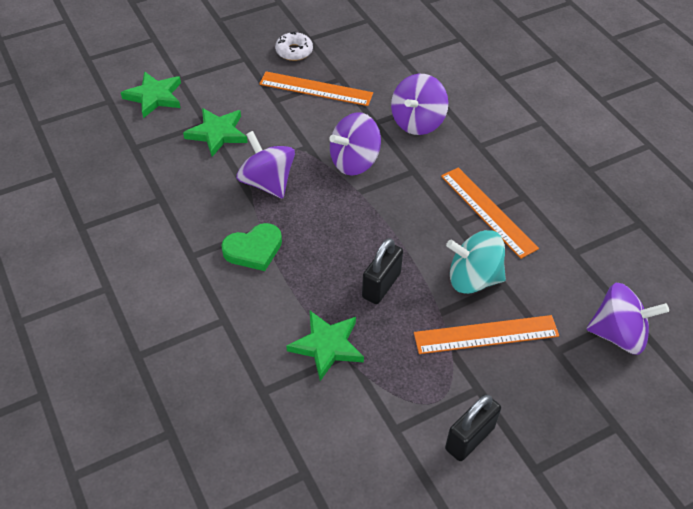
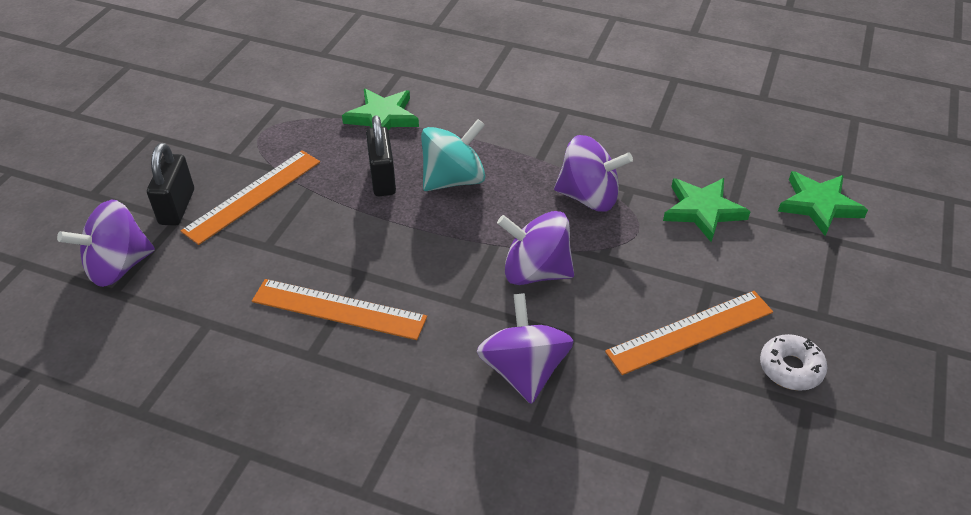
camera: 140 degrees right, 5 degrees down
(254, 249) = (523, 141): green heart -> none
(354, 162) = (535, 272): purple spinning top -> purple spinning top turned 90 degrees counterclockwise
(469, 438) = (217, 125): black padlock -> black padlock (177, 207)
(473, 279) = (301, 233): turquoise spinning top -> turquoise spinning top (453, 180)

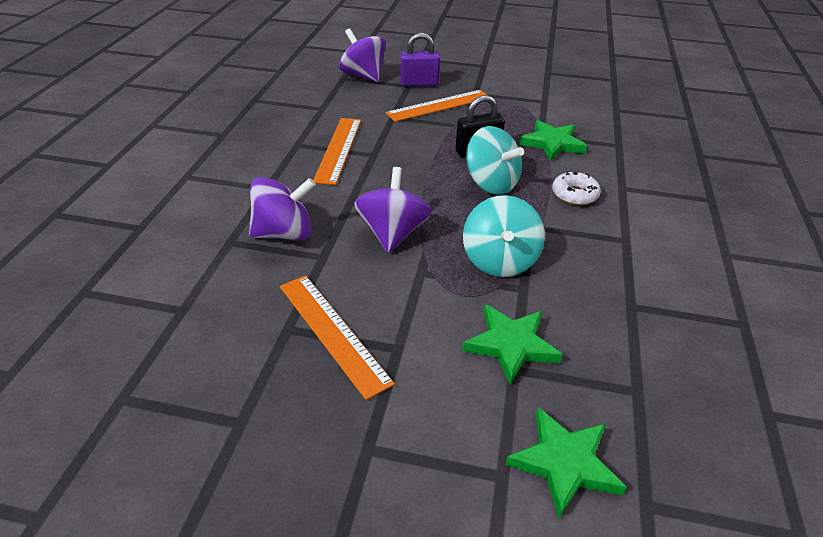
camera: 80 degrees right, 5 degrees down
(177, 207) = (419, 84): black padlock -> purple padlock
(253, 196) = (439, 105): orange ruler -> orange ruler turned 60 degrees counterclockwise
(588, 197) = (499, 260): purple spinning top -> turquoise spinning top
(790, 368) = (288, 411): white donut -> white donut (574, 195)

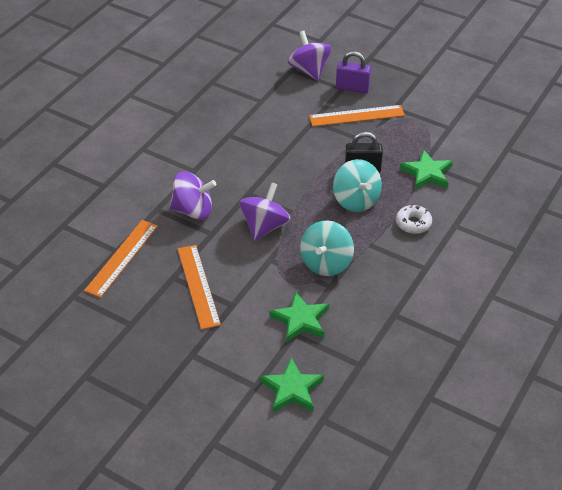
camera: 20 degrees right, 5 degrees up
(338, 149) = (257, 146): orange ruler -> orange ruler (122, 258)

